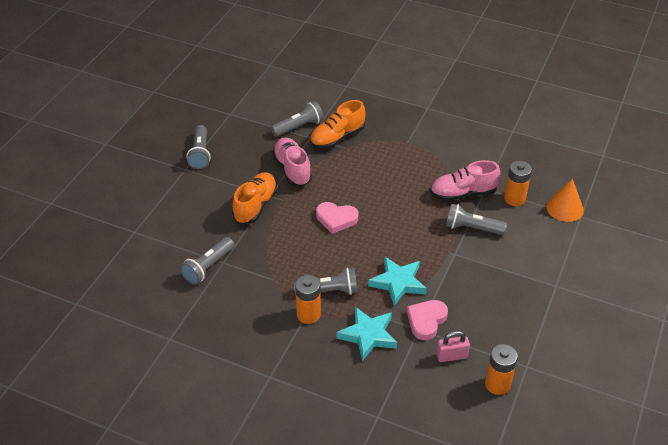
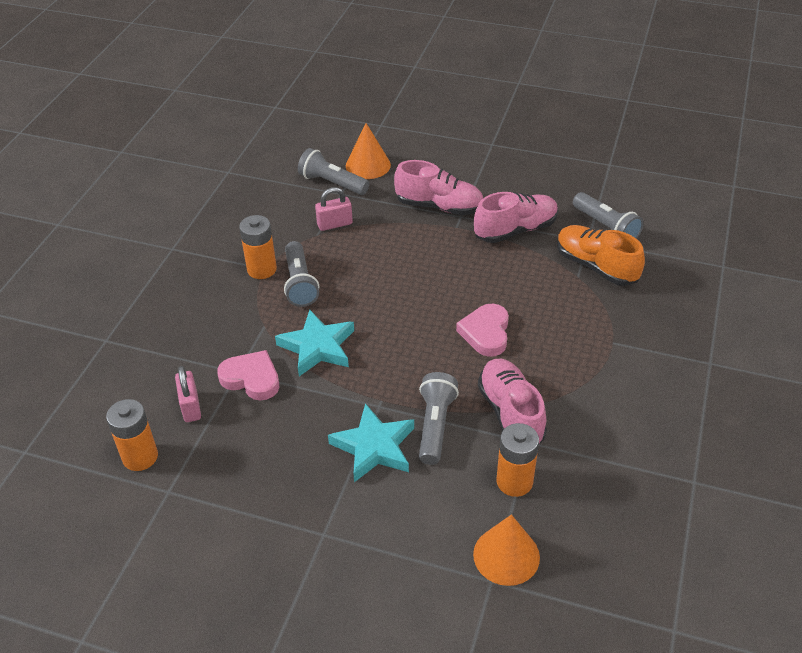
camera: 85 degrees right, 0 degrees up
(190, 243) = (368, 165): none -> orange cone
(200, 154) = (522, 151): grey flashlight -> none
(255, 206) = (439, 206): orange shoe -> pink shoe
(262, 267) = (334, 224): none -> pink padlock
(336, 219) = (428, 279): pink heart -> pink heart (486, 333)
(368, 335) = (228, 323): turquoise star -> turquoise star (374, 447)

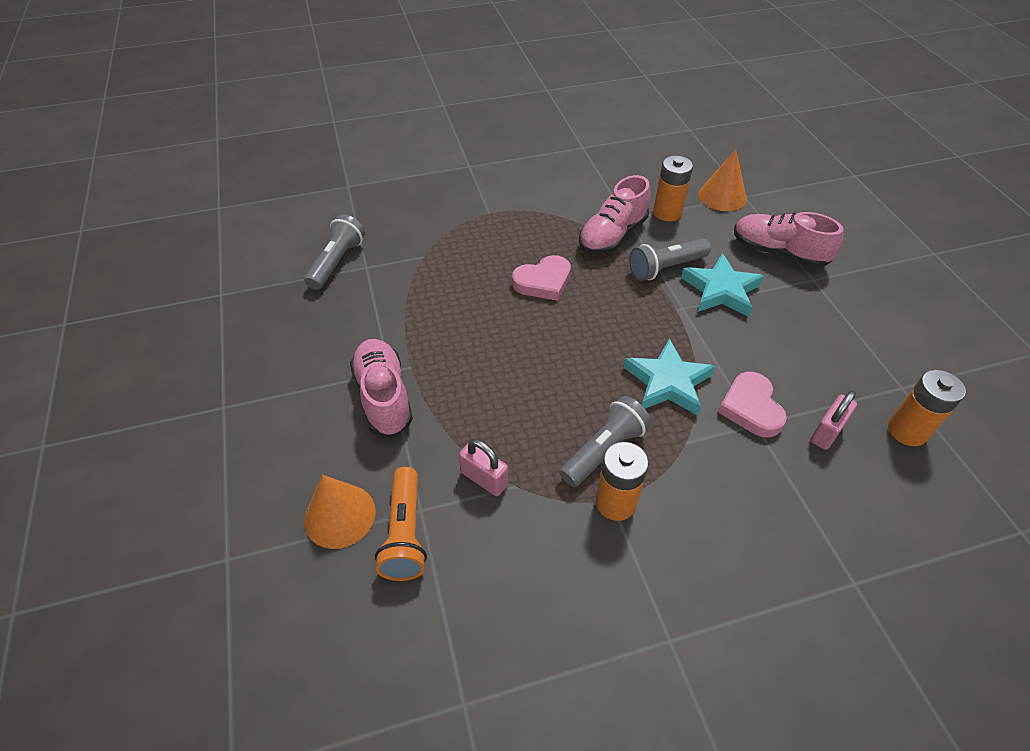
camera: 125 degrees left, 5 degrees up
(332, 183) = (405, 534): grey flashlight -> orange flashlight
(515, 230) = (384, 319): pink shoe -> pink shoe (778, 253)
(596, 266) = (401, 250): orange shoe -> none

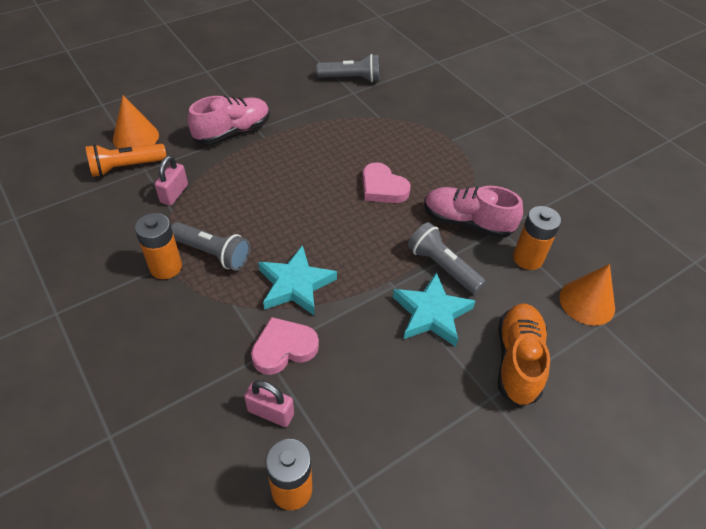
camera: 70 degrees right, 0 degrees up
(778, 253) = (517, 361): pink shoe -> orange shoe

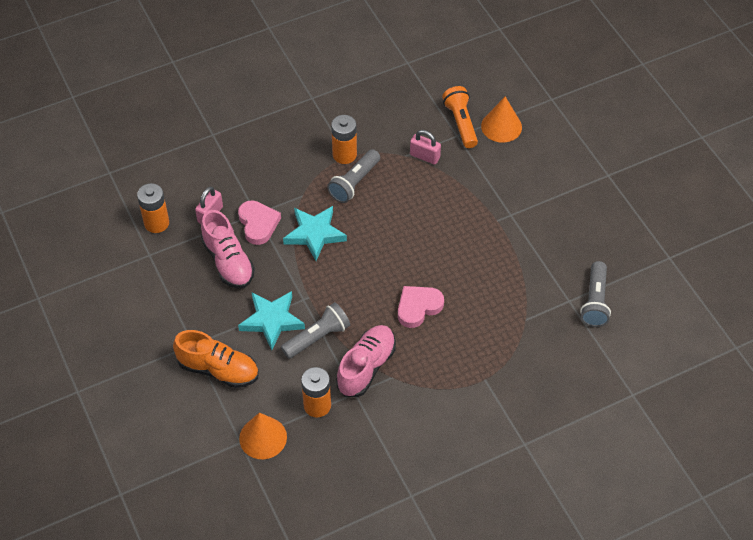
camera: 100 degrees right, 5 degrees up
(232, 131) = (506, 196): pink shoe -> pink shoe (228, 261)

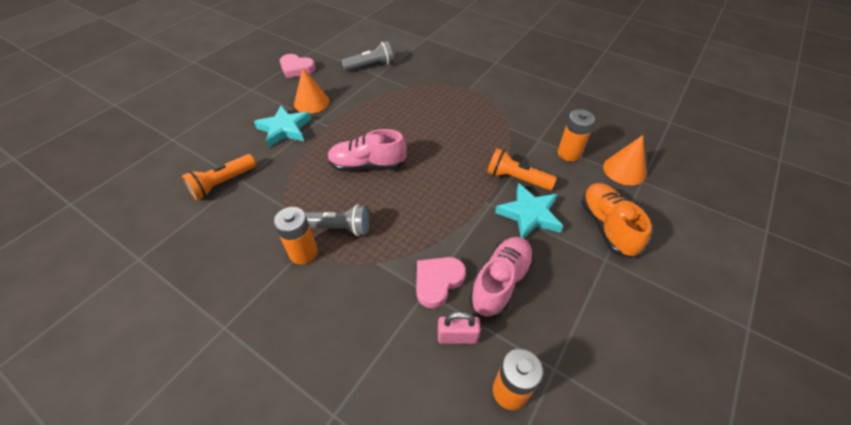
camera: 120 degrees left, 5 degrees down
(314, 234) = (417, 229): turquoise star -> turquoise star (284, 129)
(317, 337) = (516, 178): grey flashlight -> orange flashlight
(366, 367) = (514, 142): pink shoe -> pink shoe (368, 165)
(418, 307) = (440, 136): pink heart -> pink heart (296, 68)
(424, 156) = (277, 191): pink padlock -> none
(501, 126) = (218, 157): orange cone -> orange cone (311, 102)

